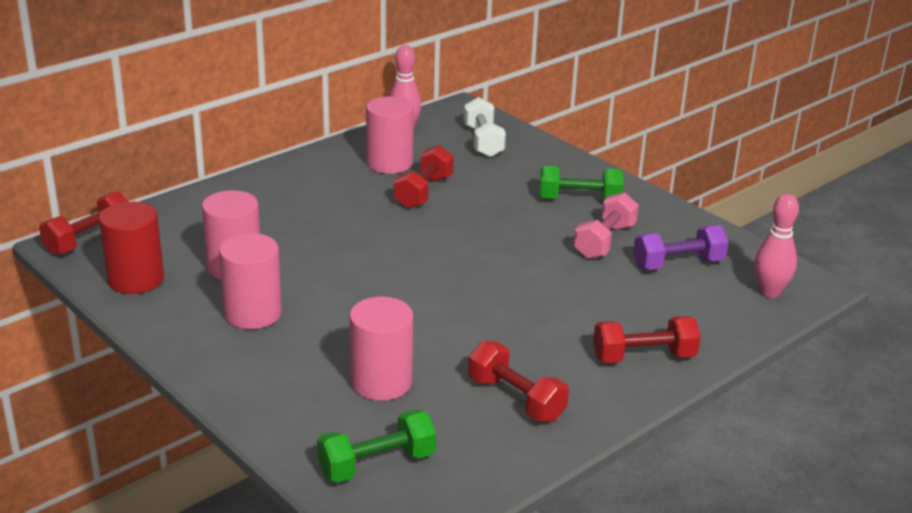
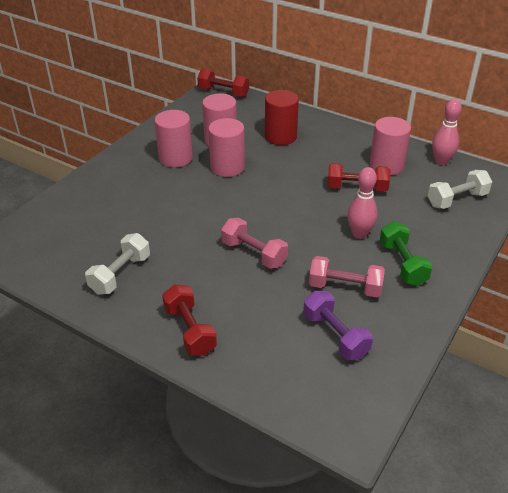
camera: 75 degrees right, 10 degrees up
(136, 279) = (192, 115): red cylinder -> red cylinder (280, 136)
(377, 464) = (46, 231): green dumbbell -> none
(381, 382) = (123, 217): pink cylinder -> pink cylinder (227, 167)
(516, 399) = (120, 274): red dumbbell -> white dumbbell
(519, 287) = (254, 254): none -> pink dumbbell
(769, 292) = (321, 402): pink bowling pin -> pink bowling pin (359, 234)

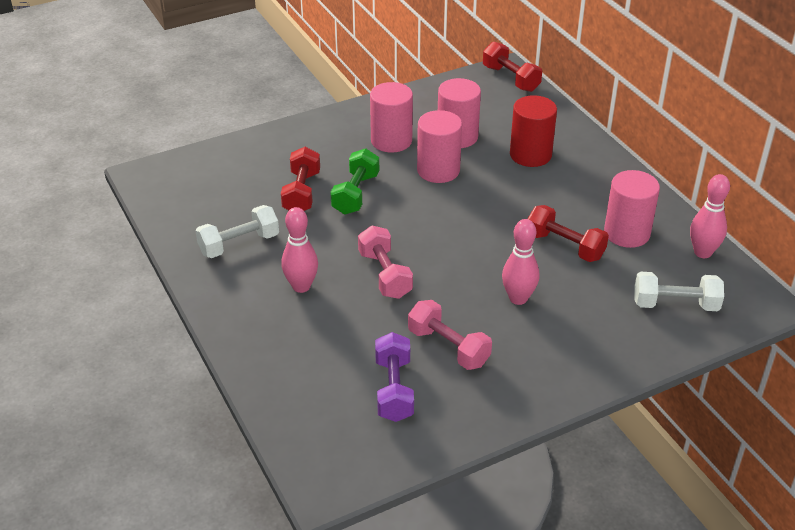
camera: 30 degrees right, 0 degrees up
(190, 330) = (259, 324): red dumbbell -> red dumbbell (301, 193)
(198, 287) = (301, 286): none -> pink bowling pin
(402, 264) = (536, 349): green dumbbell -> green dumbbell (355, 194)

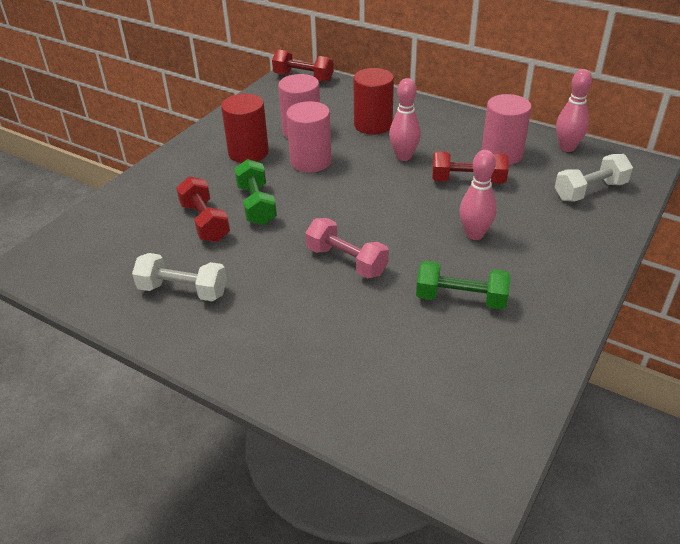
camera: 30 degrees left, 0 degrees up
(239, 244) = (183, 291): white dumbbell -> white dumbbell turned 75 degrees clockwise
(301, 286) = (279, 303): pink bowling pin -> pink bowling pin (404, 157)
(391, 141) = (248, 152): pink cylinder -> red cylinder
(394, 389) = (452, 358): purple dumbbell -> none
(448, 347) = (461, 299): pink dumbbell -> green dumbbell

